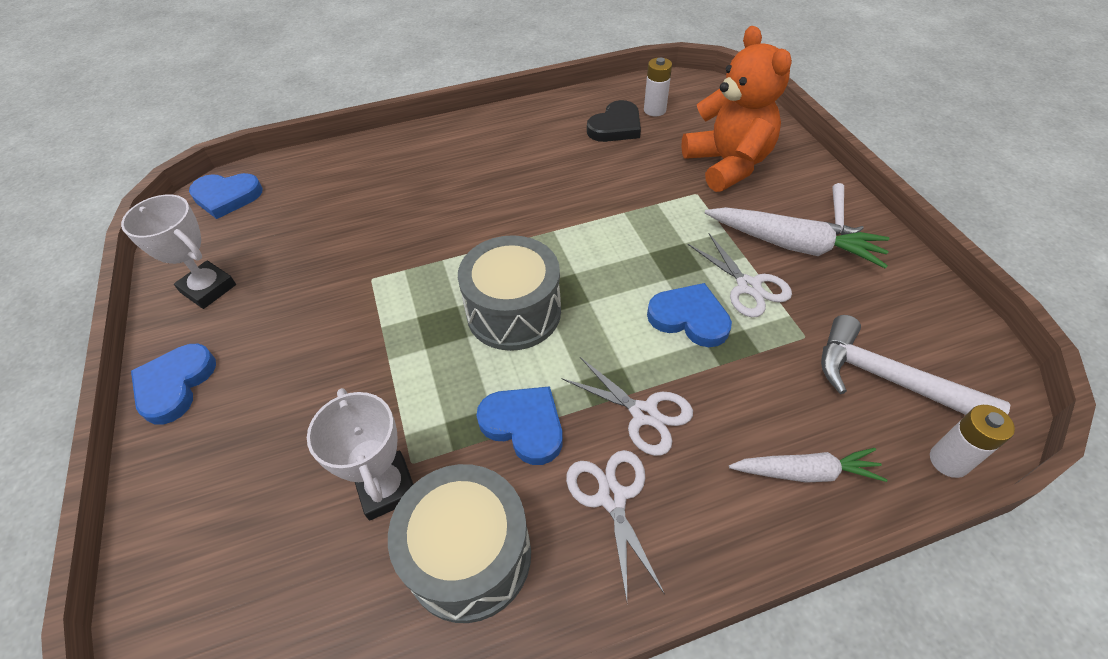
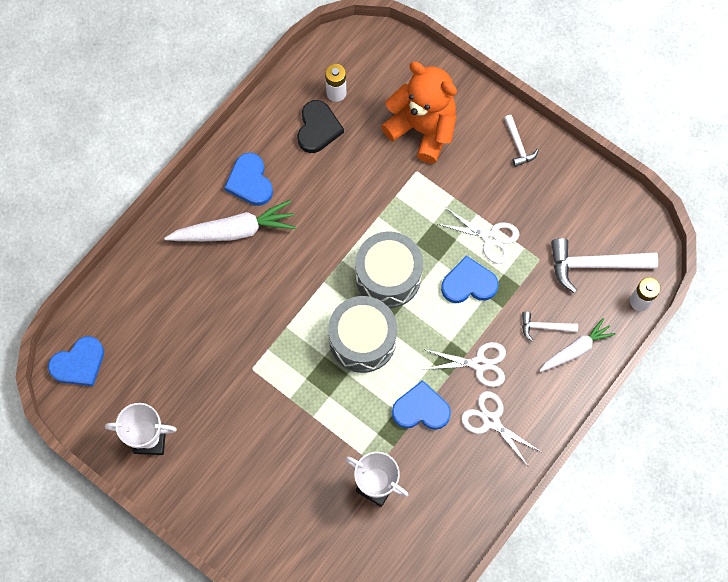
camera: 35 degrees left, 20 degrees up
(175, 385) = (201, 508): blue heart -> blue heart (250, 182)
(469, 555) = (442, 491): grey drum -> grey drum (388, 276)
(769, 417) = (544, 327): none -> white hammer
(793, 245) = (501, 186): white carrot -> white carrot (234, 231)

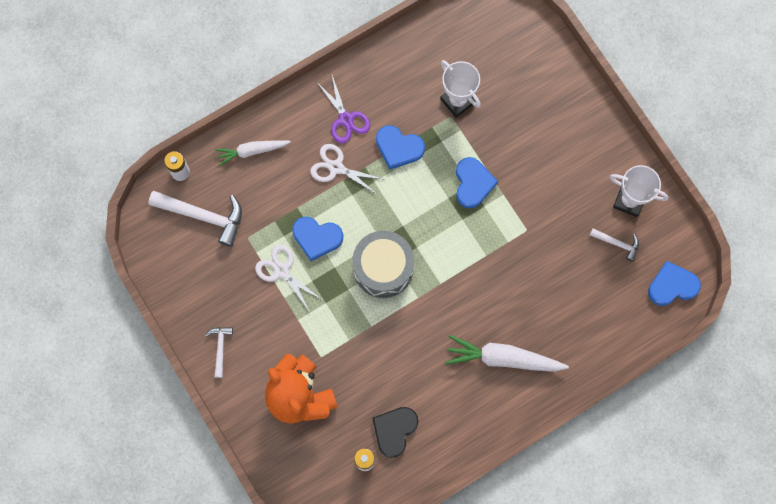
camera: 160 degrees left, 5 degrees up
(250, 182) = (474, 400): blue heart -> blue heart (473, 183)
(362, 340) = (425, 221): grey drum -> none
(491, 421) = (345, 119): white scissors -> purple scissors
(544, 327) = (269, 179): white hammer -> white hammer (617, 243)

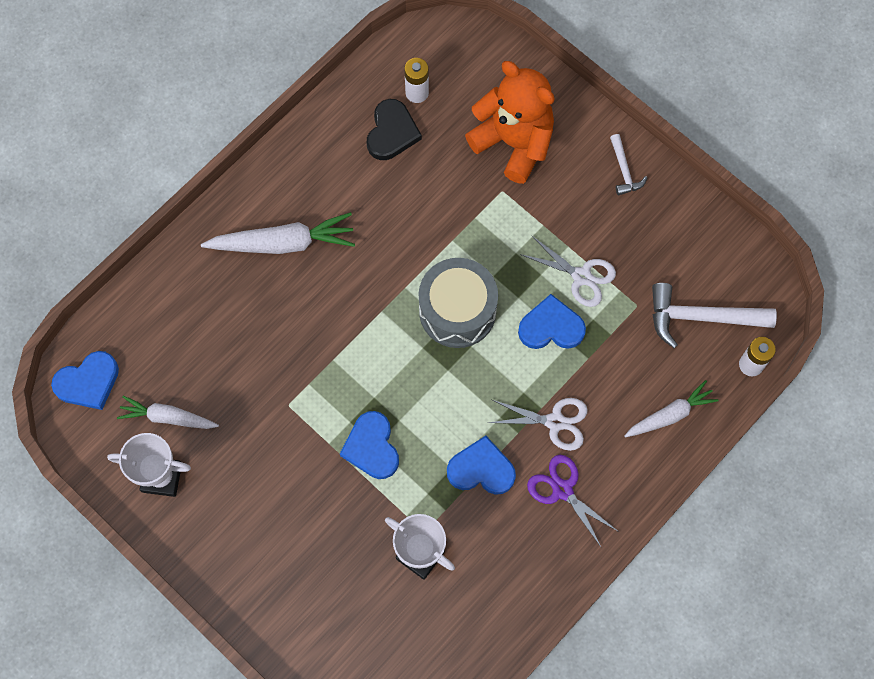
camera: 165 degrees right, 5 degrees down
(617, 243) = (168, 417): white hammer -> white carrot

